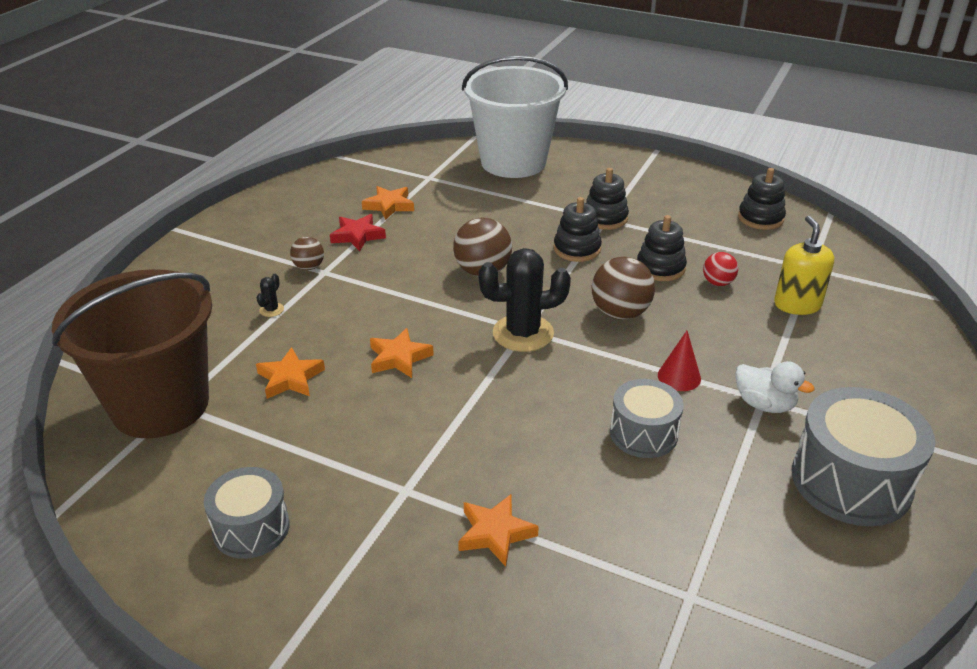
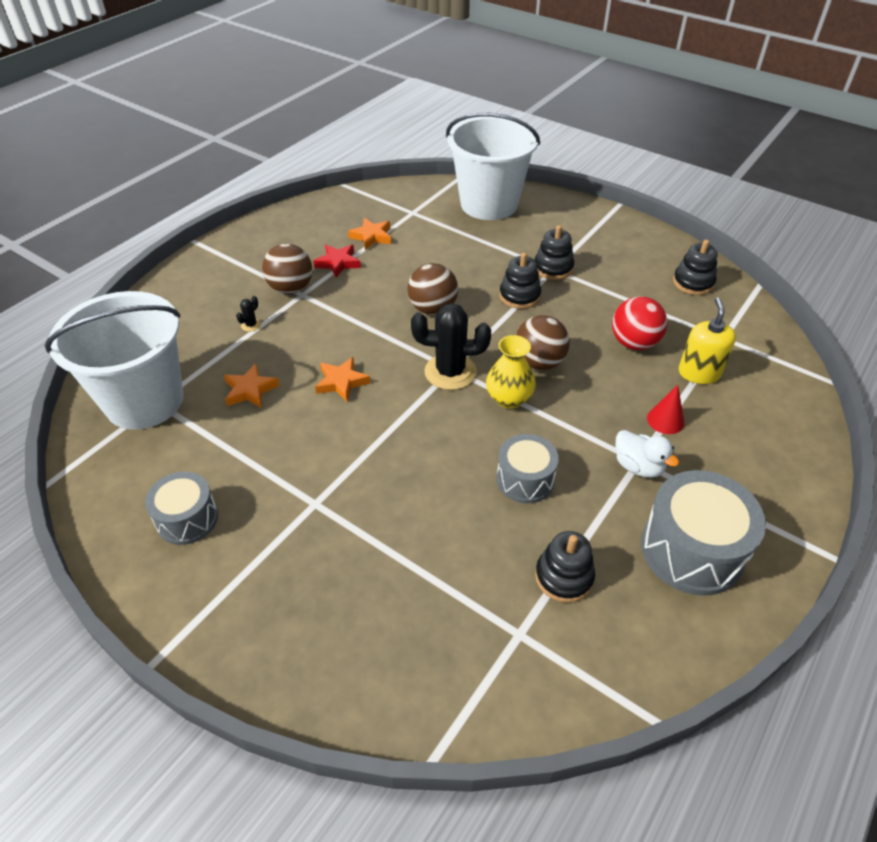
camera: 10 degrees right, 10 degrees up
(160, 405) = (144, 401): brown bucket -> white bucket
(309, 267) = (291, 288): brown ball -> brown ball, size x1.74
(495, 533) = (376, 552): orange star -> none
(598, 353) = (509, 398): none -> yellow vase
(660, 268) = (587, 322): black stacking toy -> black stacking toy (564, 577)
(679, 377) = (571, 430): red cone -> red cone (665, 420)
(718, 283) = (634, 343): red ball -> red ball, size x1.74

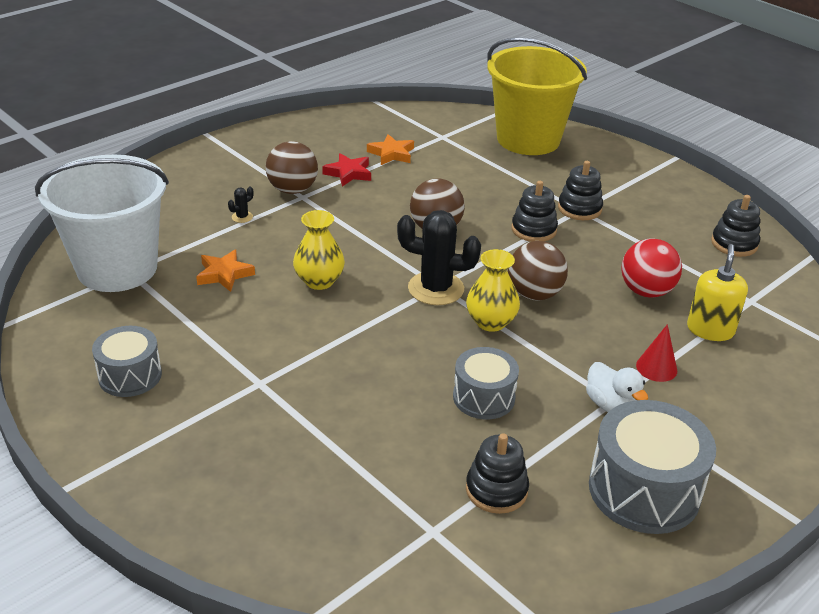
camera: 10 degrees right, 10 degrees down
(341, 382) = (319, 281): orange star -> yellow vase
(489, 204) = (528, 139): white bucket -> yellow bucket

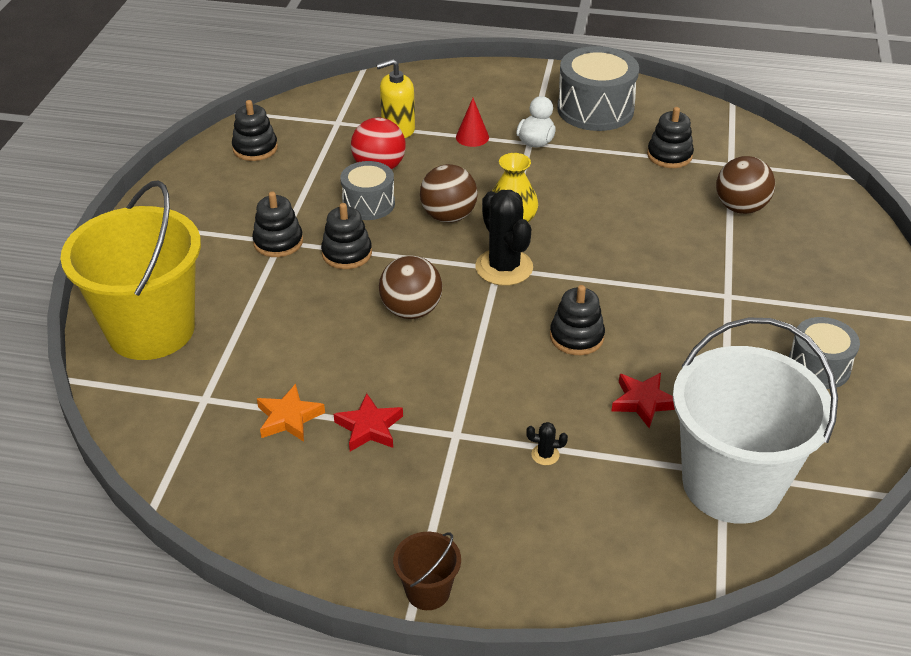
camera: 125 degrees left, 5 degrees up
(217, 146) = (428, 591): none -> brown bucket
(224, 274) = (643, 402): orange star -> red star
(292, 190) = (451, 451): brown ball -> brown ball (740, 208)
(319, 281) = (576, 337): yellow vase -> black stacking toy
(484, 397) = (598, 191): grey drum -> grey drum (368, 204)

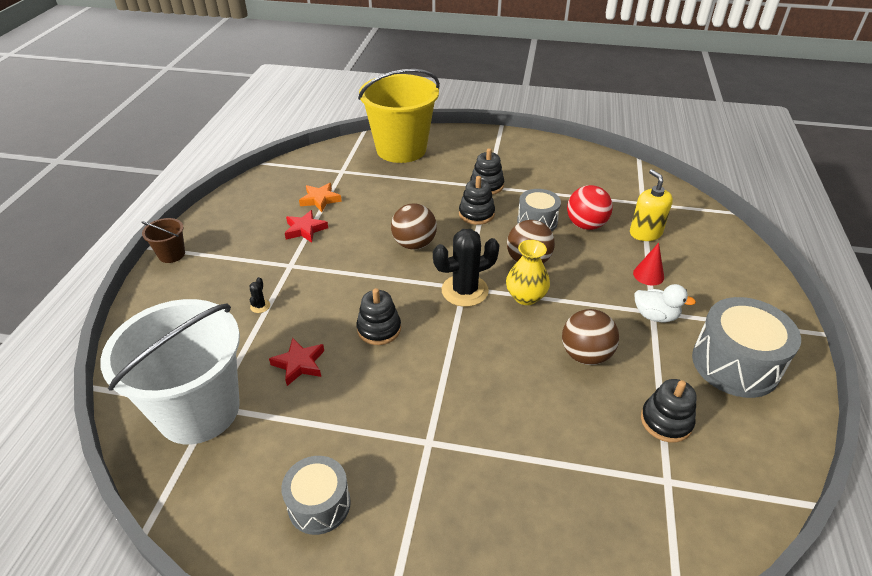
camera: 90 degrees right, 0 degrees up
(255, 148) = (594, 169): black stacking toy -> none
(740, 208) = (580, 477): brown ball -> brown ball (585, 355)

